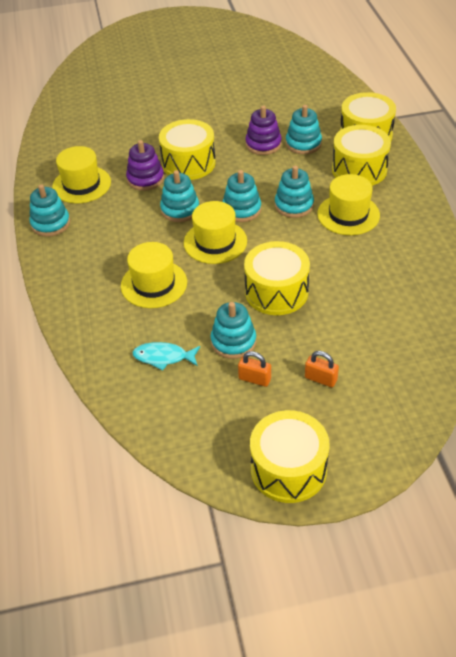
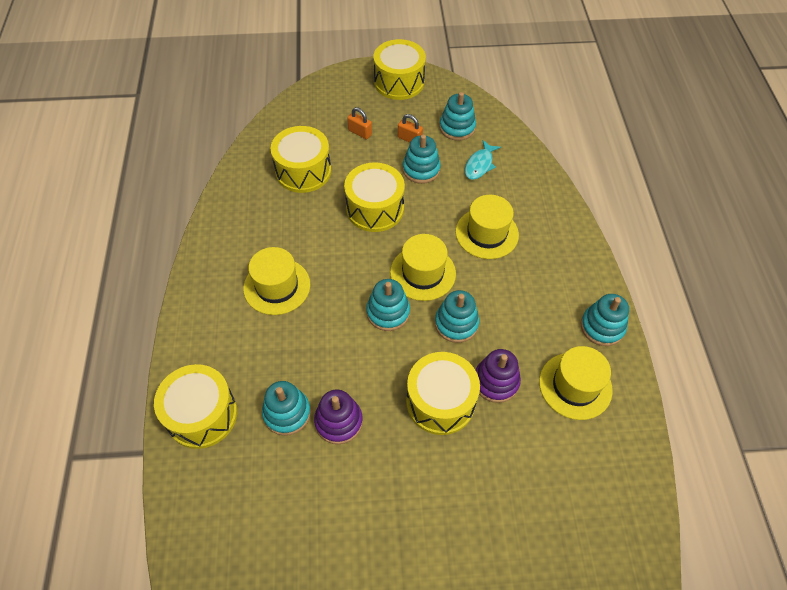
camera: 175 degrees left, 10 degrees up
(163, 357) = (479, 165): turquoise fish -> turquoise fish turned 105 degrees clockwise
(294, 205) = (330, 309): turquoise stacking toy -> turquoise stacking toy (457, 127)
(359, 169) = (237, 352): yellow drum -> yellow drum (303, 171)

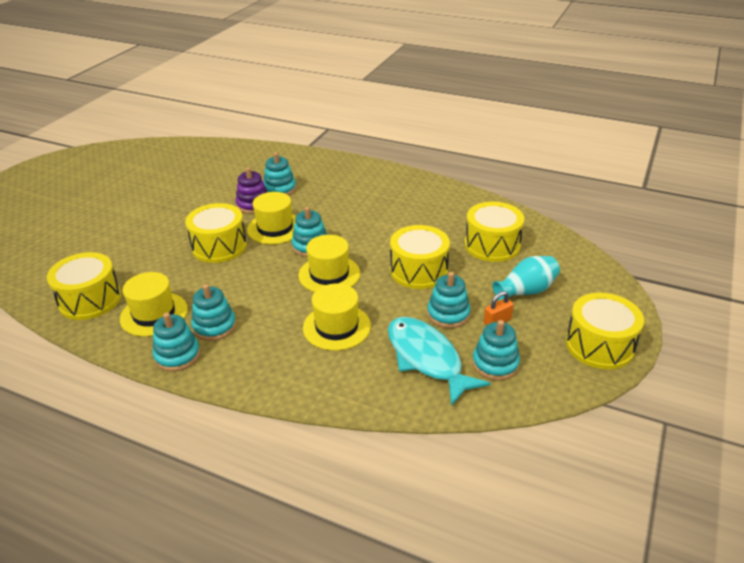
camera: 120 degrees right, 20 degrees down
(202, 414) = (310, 163): yellow drum -> yellow drum (90, 300)
(277, 286) = (379, 206): yellow hat -> yellow hat (275, 228)
(360, 132) = (526, 291): orange padlock -> turquoise vase
(456, 323) = (268, 275): turquoise stacking toy -> turquoise stacking toy (214, 326)
(479, 165) = (427, 358): turquoise fish -> turquoise fish, size x1.87
(496, 381) = (203, 276): purple stacking toy -> none

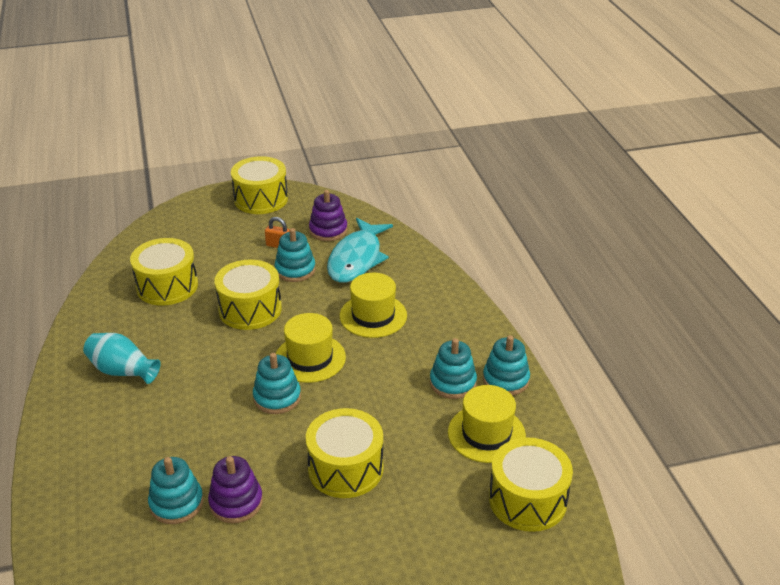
camera: 130 degrees left, 0 degrees up
(275, 228) = (269, 446): yellow hat -> none
(495, 364) = (328, 230): turquoise stacking toy -> purple stacking toy
(526, 291) = (224, 246): turquoise vase -> turquoise vase (122, 371)

